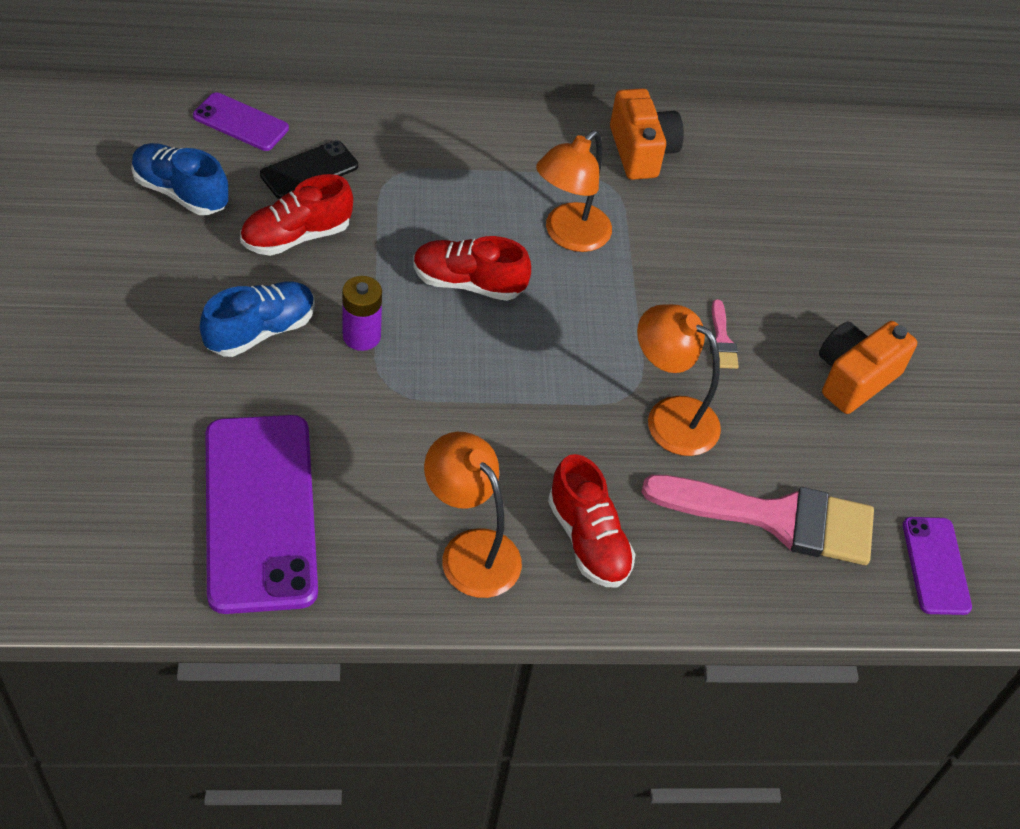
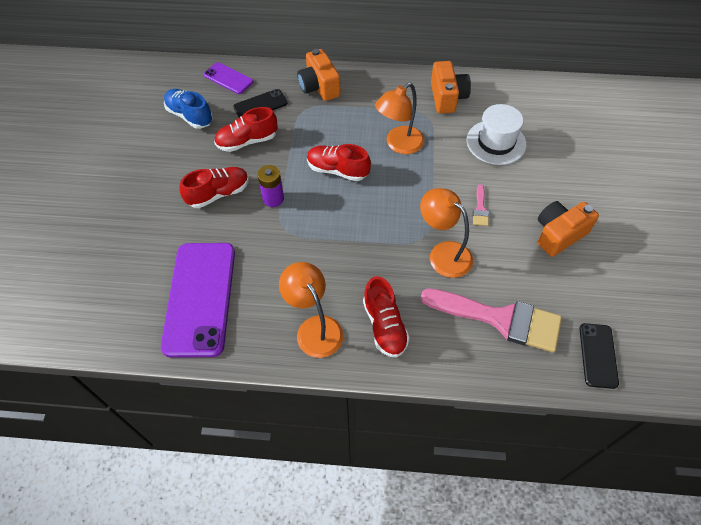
camera: 15 degrees right, 5 degrees up
(260, 331) = (218, 194): blue shoe -> red shoe
(412, 136) = (319, 87): none -> orange camera
(734, 227) = (496, 142): none -> white hat
(936, 566) = (598, 355): purple phone -> black phone

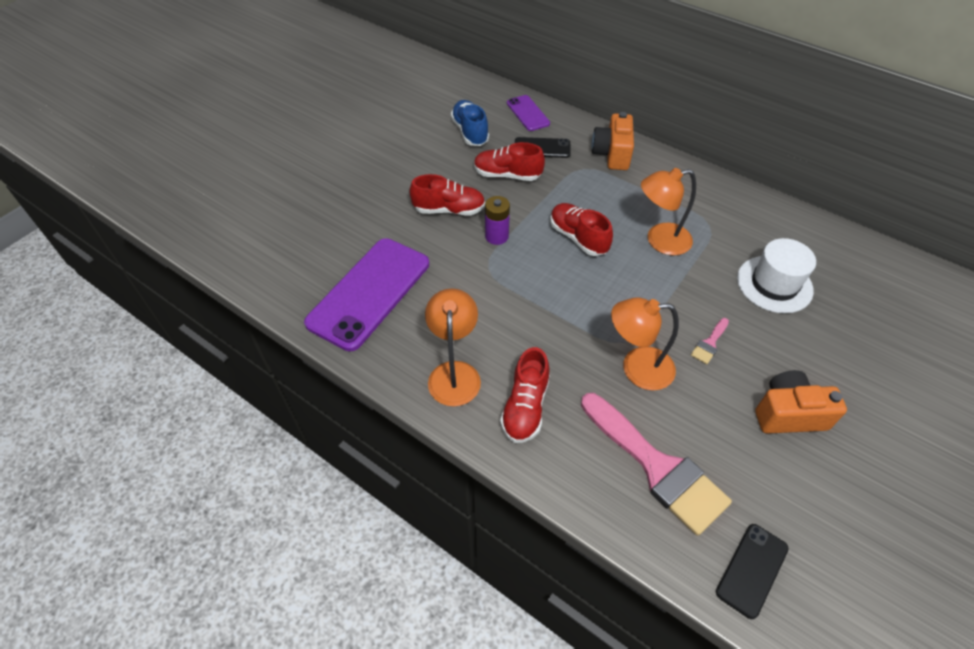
camera: 30 degrees right, 5 degrees down
(443, 253) = (637, 368): orange lamp -> orange lamp turned 75 degrees counterclockwise
(447, 97) = (746, 217): orange camera -> none

